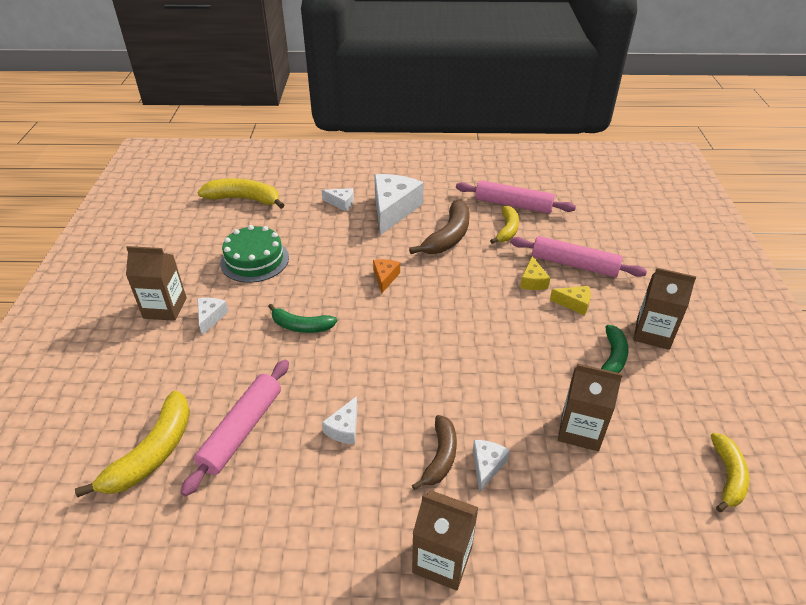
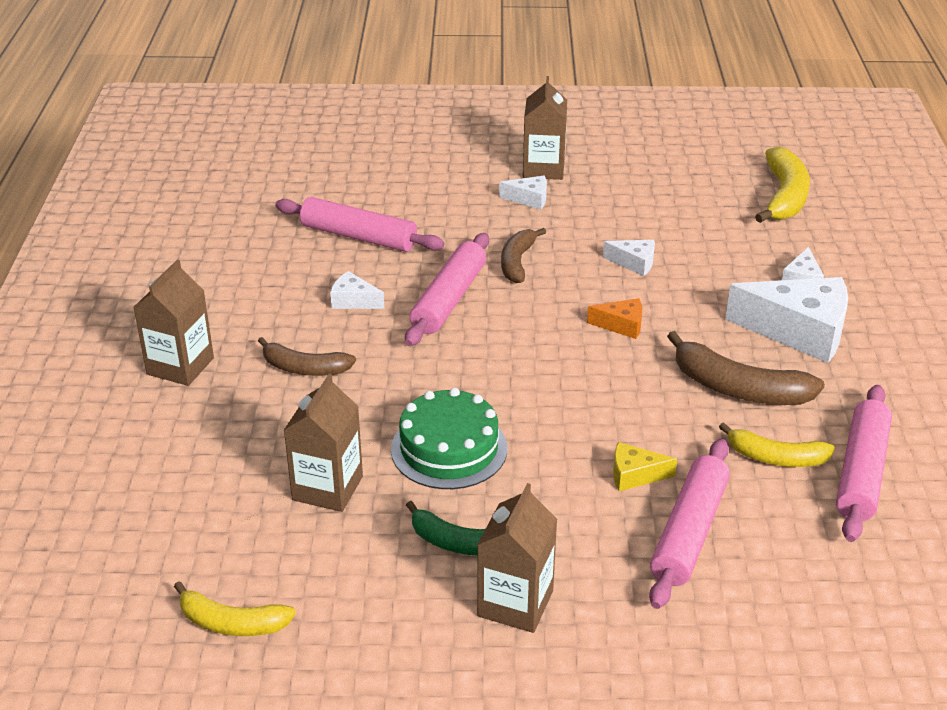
camera: 90 degrees right, 5 degrees down
(153, 453) = (337, 191): yellow banana -> none
(254, 260) = (643, 218): green cake -> green cake (449, 449)
(301, 326) = (517, 262): green banana -> brown banana
(348, 365) = (449, 299): none -> pink rolling pin
(487, 466) = (286, 403): white cheese -> white cheese (634, 263)
(574, 304) = (582, 517): yellow cheese -> none

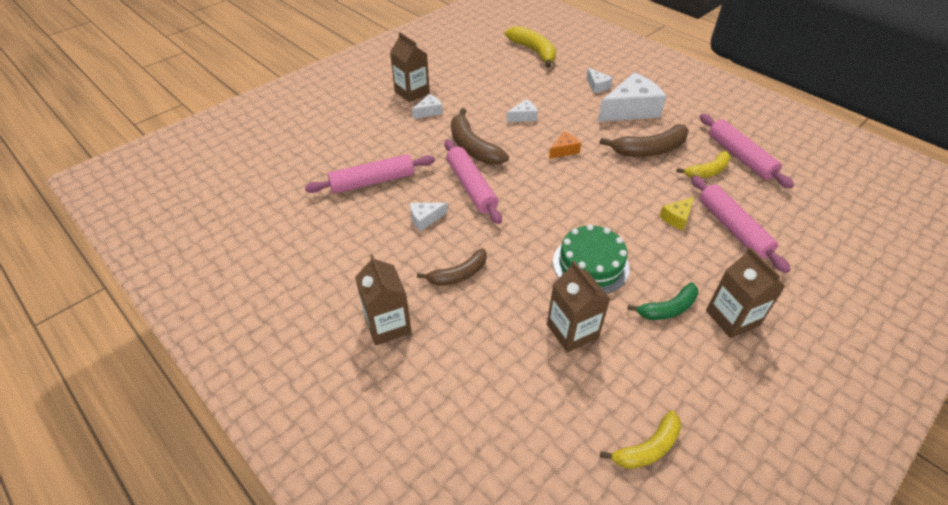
camera: 45 degrees left, 10 degrees up
(517, 262) = (473, 147): brown banana -> brown banana, size x1.54

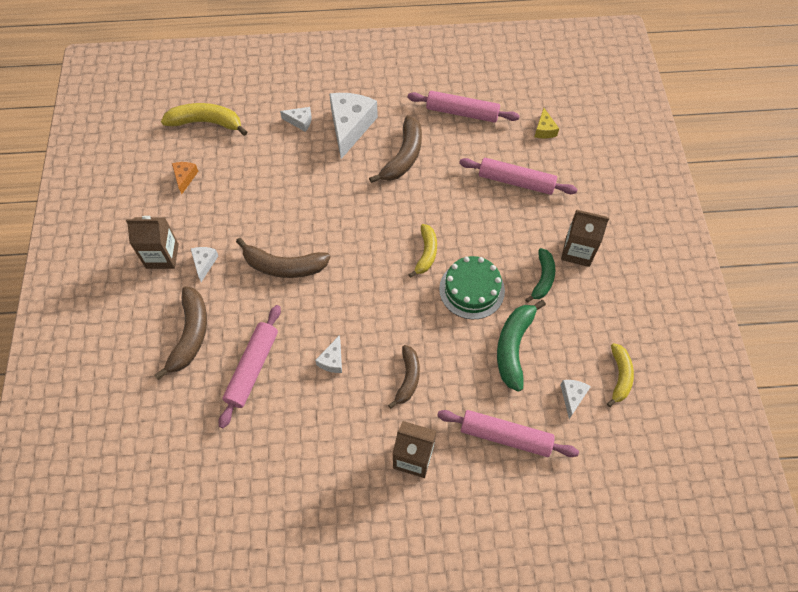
camera: 50 degrees left, 15 degrees up
(367, 138) = (190, 335): none -> brown banana
(471, 187) = (328, 302): pink rolling pin -> pink rolling pin (505, 436)
(523, 117) = (284, 202): white cheese -> white cheese (572, 397)
(564, 150) = (350, 209): orange cheese -> orange cheese (185, 178)
(572, 331) = (513, 347): brown carton -> green banana
(676, 218) = (479, 203): yellow cheese -> yellow cheese (544, 130)
(707, 171) = (456, 144): yellow banana -> yellow banana (426, 253)

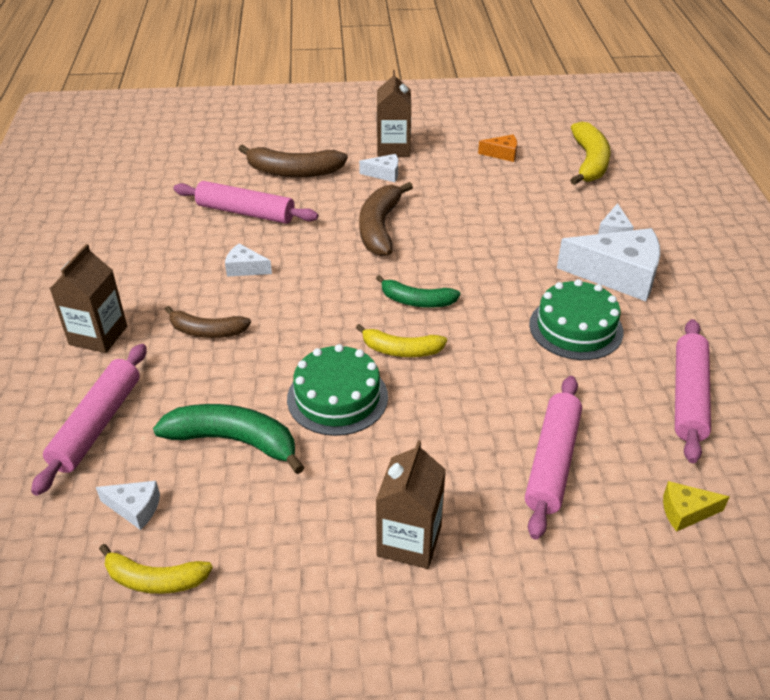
camera: 90 degrees right, 20 degrees down
(403, 156) = (576, 328): brown banana -> green cake
(542, 278) = (354, 486): green banana -> green banana (416, 301)

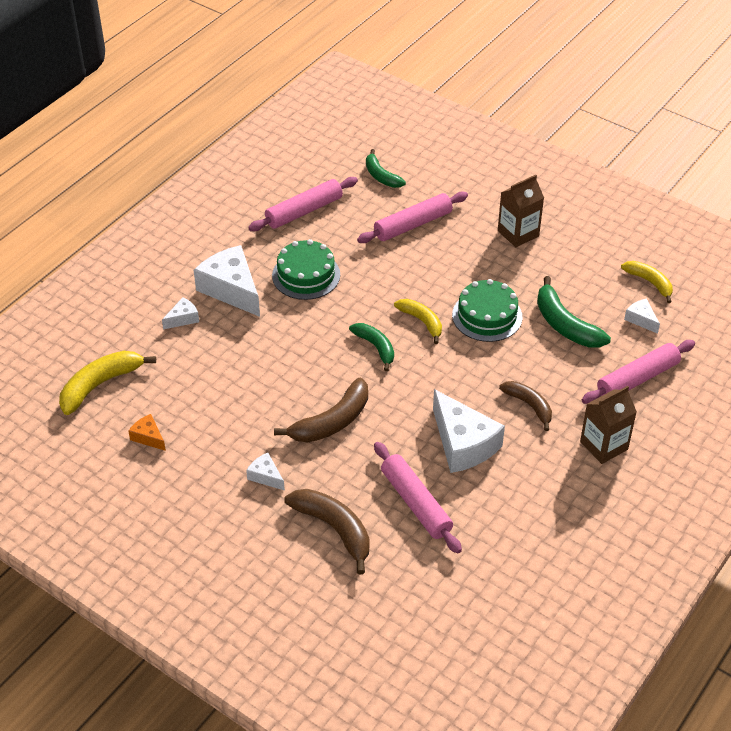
camera: 140 degrees left, 5 degrees up
(245, 268) = (463, 444): white cheese -> white cheese, size x2.11
(393, 148) = (222, 503): brown carton -> none
(685, 512) = (381, 176): yellow cheese -> green banana

